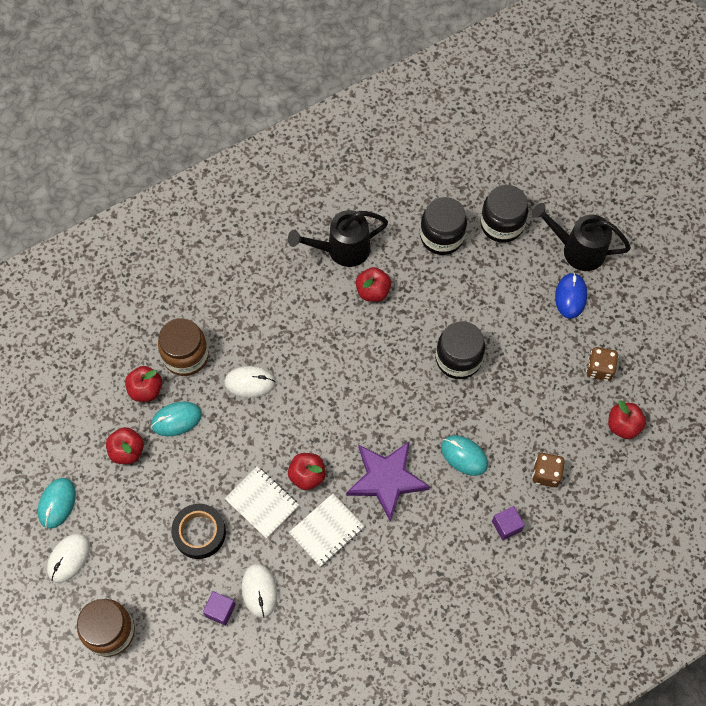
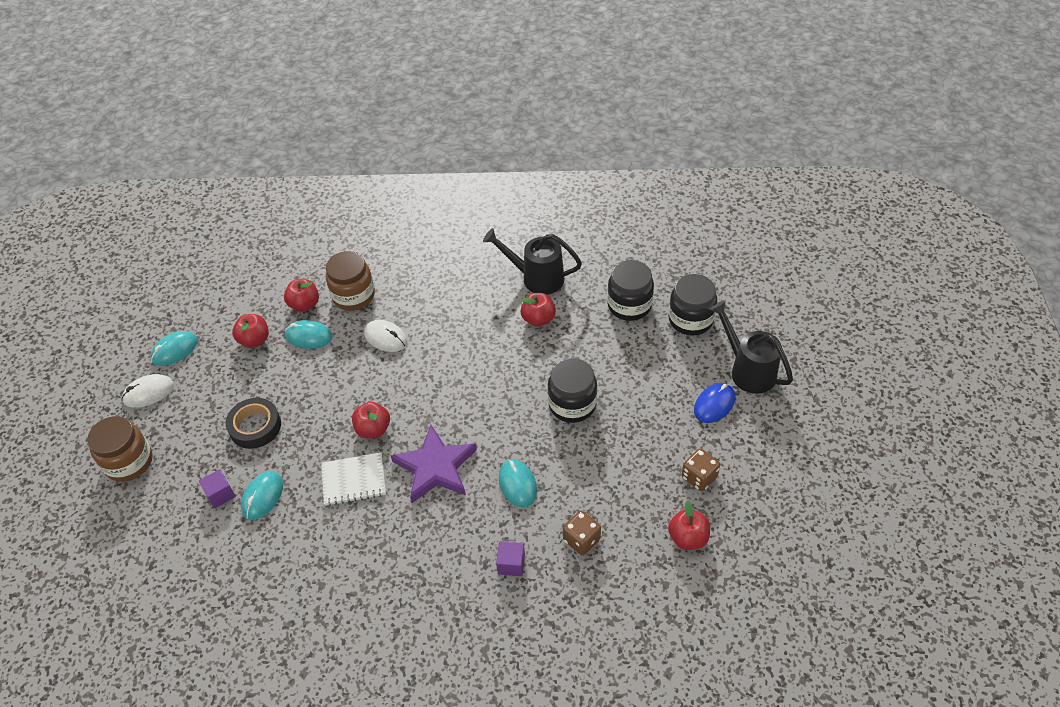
camera: 35 degrees right, 15 degrees down
(259, 591) = (262, 497): white mouse -> turquoise mouse
(262, 502) = (321, 430): white notebook -> none

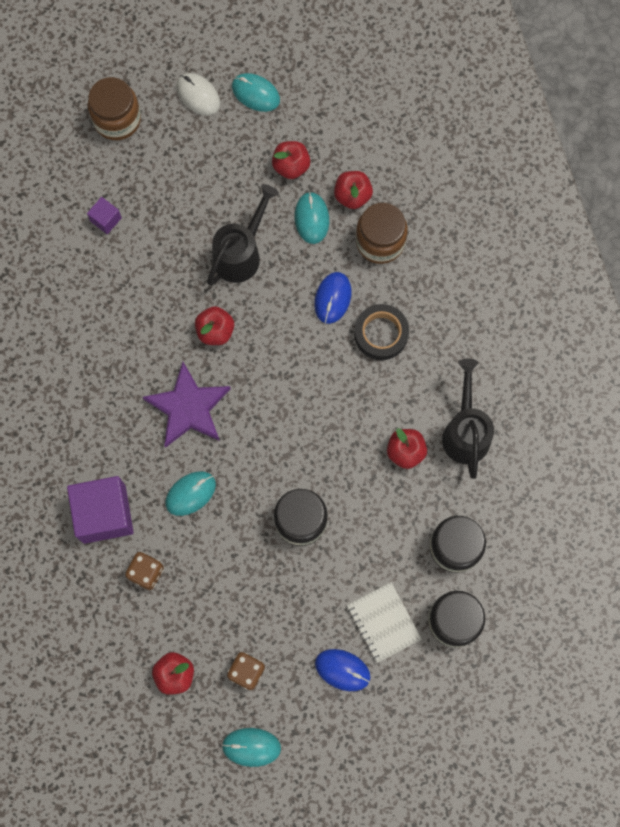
camera: 70 degrees right, 25 degrees up
(255, 426) = (187, 216): black tape -> black tape (381, 334)
(262, 497) = (113, 259): turquoise mouse -> turquoise mouse (251, 747)
(354, 480) = (153, 336): white notebook -> white notebook (383, 622)
(386, 338) = (332, 298): white mouse -> blue mouse
(511, 564) = (104, 514): purple cube -> purple cube, size x2.14
(748, 370) = (399, 698): black watering can -> black watering can (241, 253)

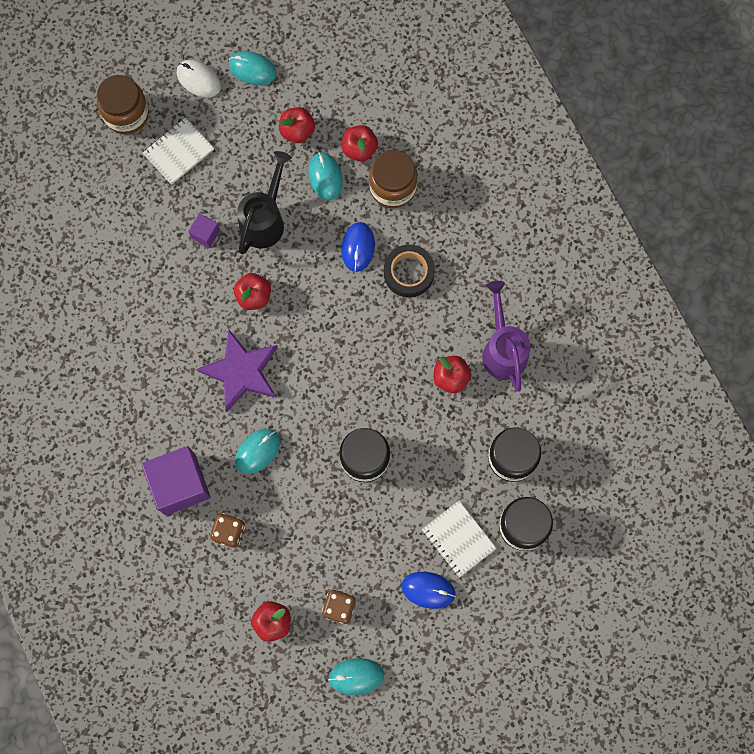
camera: 10 degrees left, 0 degrees up
(106, 219) = (132, 209): purple cube -> purple cube (205, 234)
(164, 167) = (178, 152): none -> white notebook
(465, 431) = (503, 349): black watering can -> purple watering can

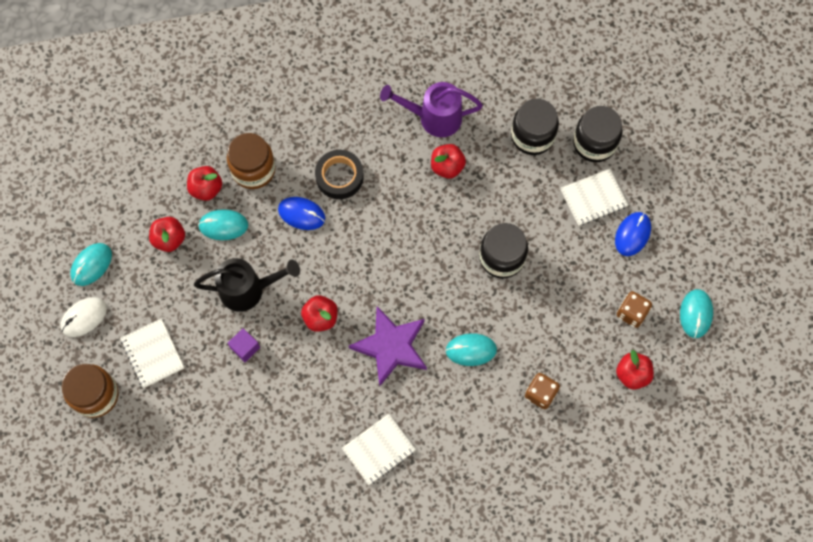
camera: 75 degrees left, 5 degrees down
(135, 388) = (379, 450): none -> white notebook
(180, 484) = (484, 428): purple cube -> none
(257, 451) = (471, 350): turquoise mouse -> turquoise mouse turned 60 degrees counterclockwise
(265, 220) = (248, 290): black watering can -> black watering can turned 135 degrees clockwise

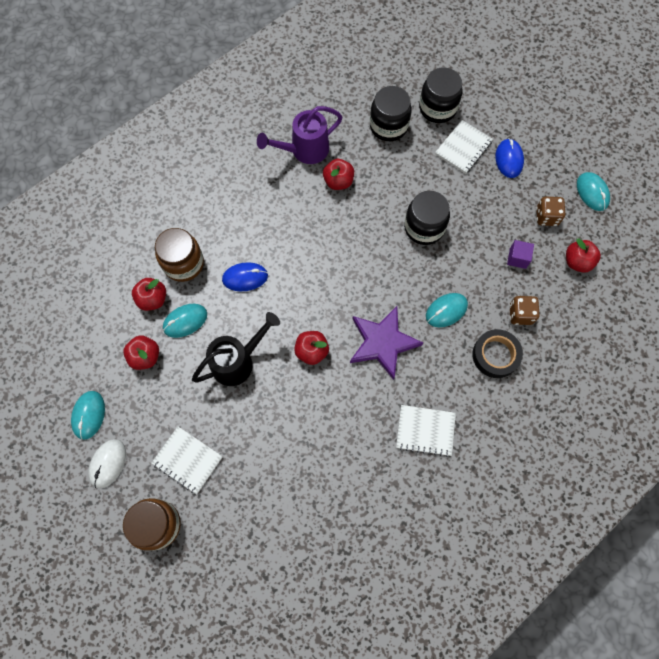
camera: 30 degrees left, 0 degrees up
(245, 348) = (264, 410): purple cube -> purple cube (517, 258)
(339, 177) = (258, 233): black tape -> black tape (495, 355)
(379, 450) = (425, 431): white notebook -> white notebook turned 75 degrees clockwise

